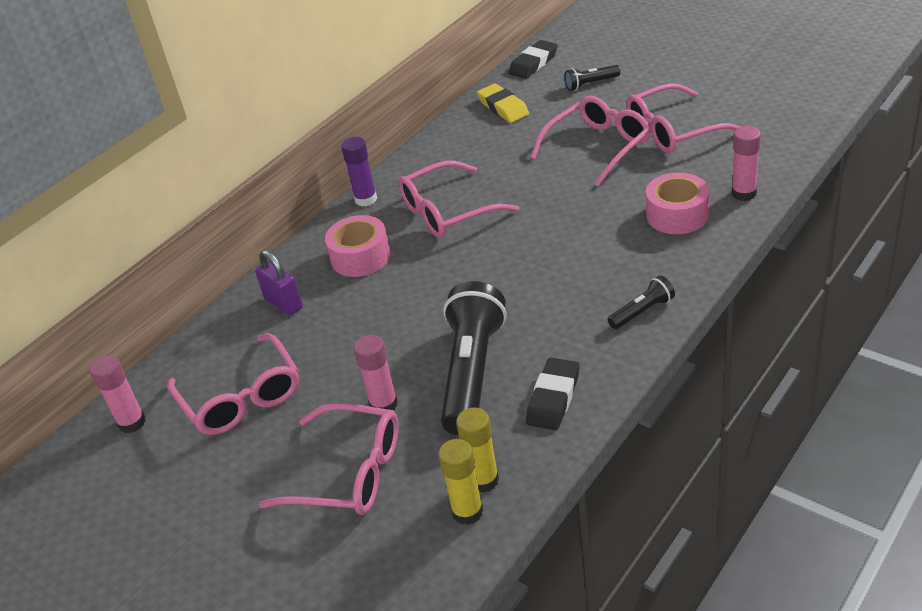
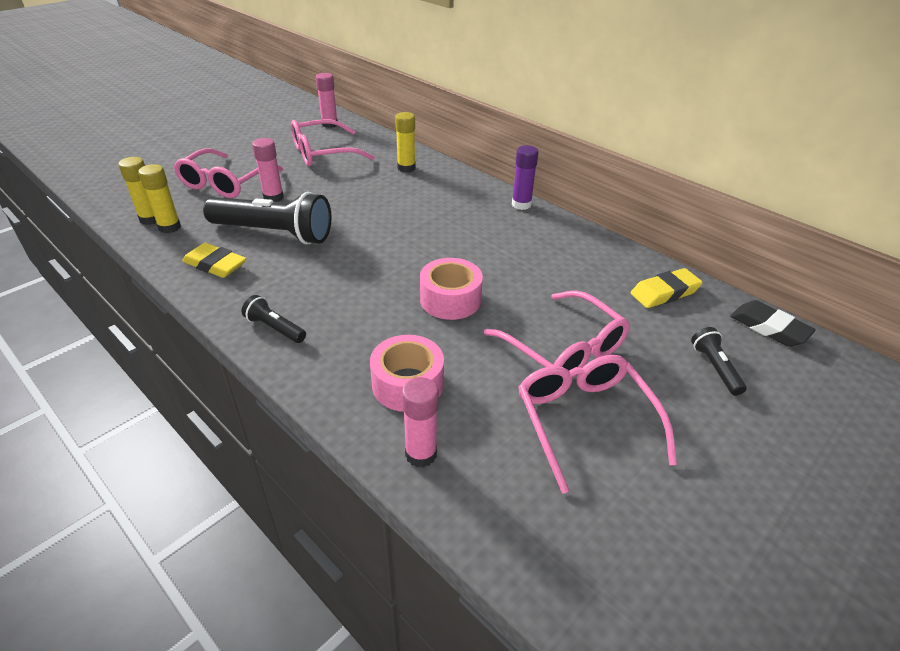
camera: 90 degrees right, 0 degrees up
(284, 303) = (406, 168): purple padlock -> yellow glue stick
(360, 257) = (443, 198): pink tape -> pink tape (450, 299)
(447, 212) = (484, 241): pink glasses -> none
(553, 398) = (215, 265): black eraser -> yellow eraser
(642, 311) = (275, 328): black flashlight -> black flashlight turned 150 degrees clockwise

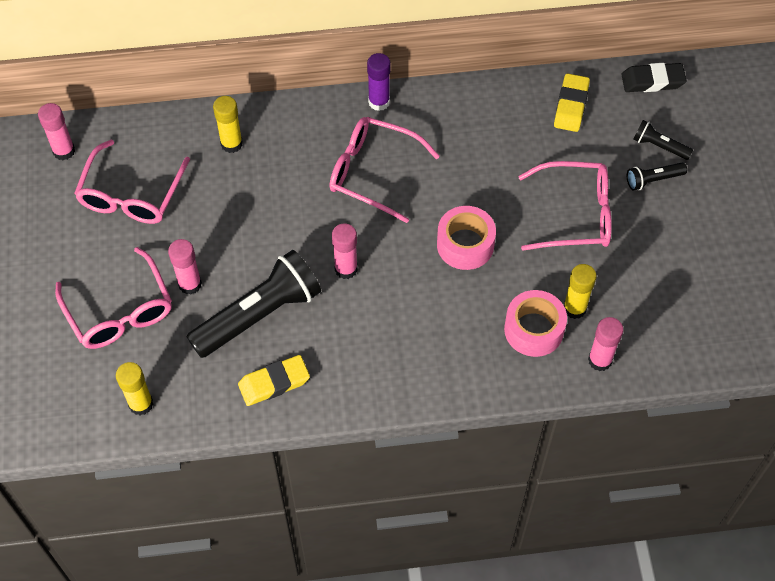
camera: 50 degrees left, 20 degrees up
(169, 227) = (172, 394): yellow glue stick -> yellow glue stick (574, 308)
(275, 328) = (403, 380): black flashlight -> black flashlight (653, 180)
(357, 252) = (346, 269): none -> pink glue stick
(584, 420) = (642, 254): pink glasses -> pink glasses (372, 172)

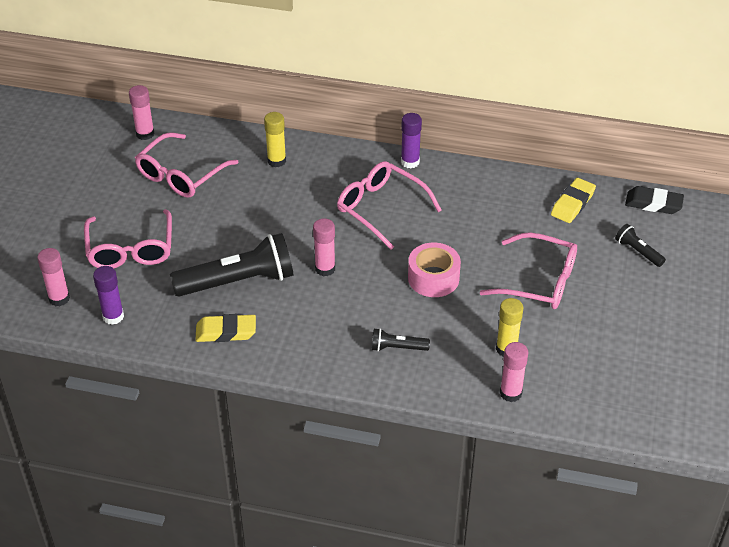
camera: 20 degrees right, 15 degrees down
(141, 404) = (113, 316): yellow glue stick -> purple glue stick
(190, 284) = (194, 246): pink glue stick -> pink glue stick (59, 298)
(534, 330) = (463, 355): pink tape -> none
(653, 180) = (621, 274): black flashlight -> black flashlight (397, 348)

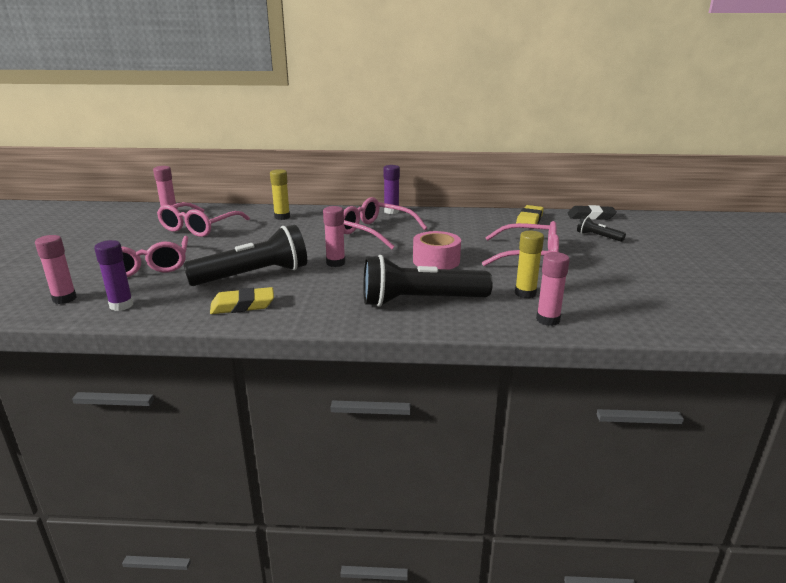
camera: 10 degrees left, 20 degrees down
(397, 348) = (420, 301): black flashlight -> black flashlight, size x2.18

